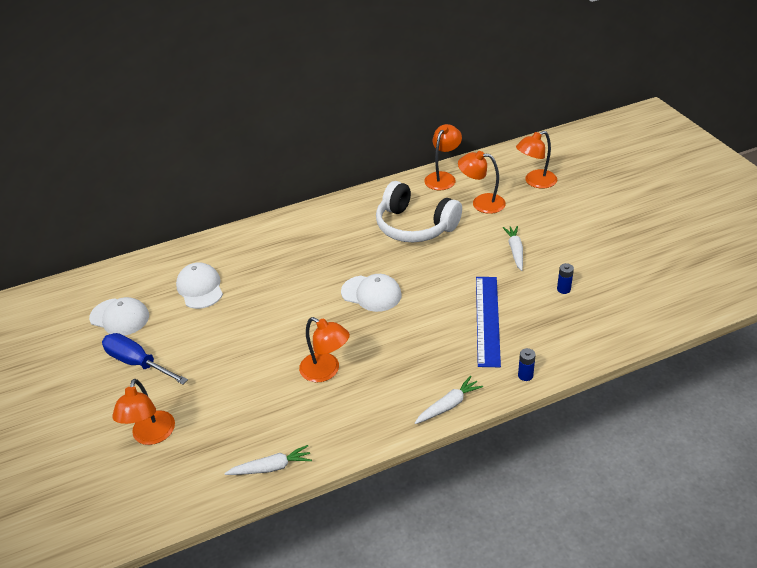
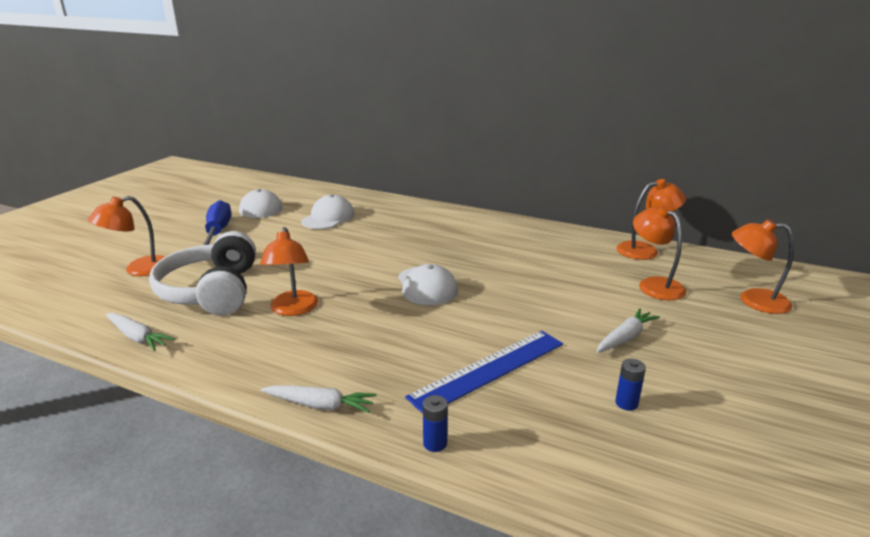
camera: 45 degrees right, 15 degrees down
(415, 226) = (553, 266): white headphones -> white headphones (212, 291)

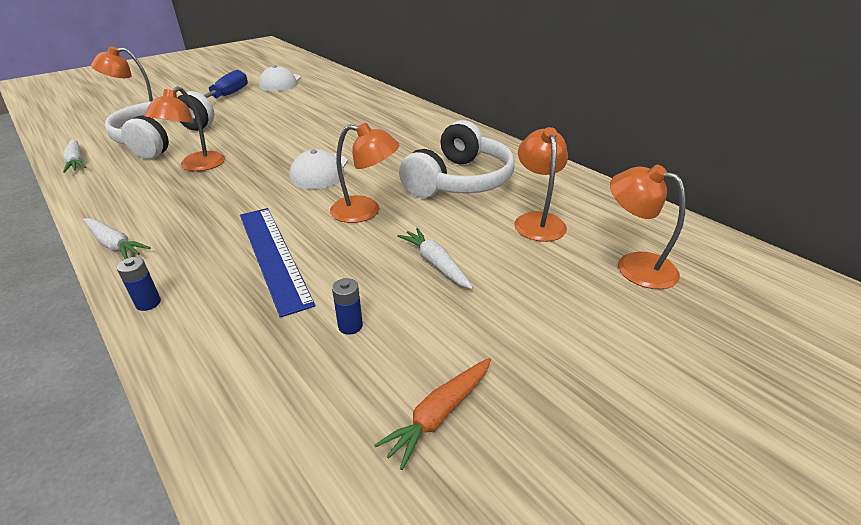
camera: 25 degrees right, 10 degrees up
(328, 218) = (318, 100): white cap -> none
(489, 370) = (273, 256): blue ruler -> blue ruler turned 75 degrees clockwise
(557, 267) = (459, 181): none -> white headphones
(625, 337) = (435, 263): white carrot -> white carrot turned 105 degrees counterclockwise
(645, 250) = (574, 184): orange lamp -> orange lamp (365, 211)
(763, 440) = (439, 414): none -> orange carrot

